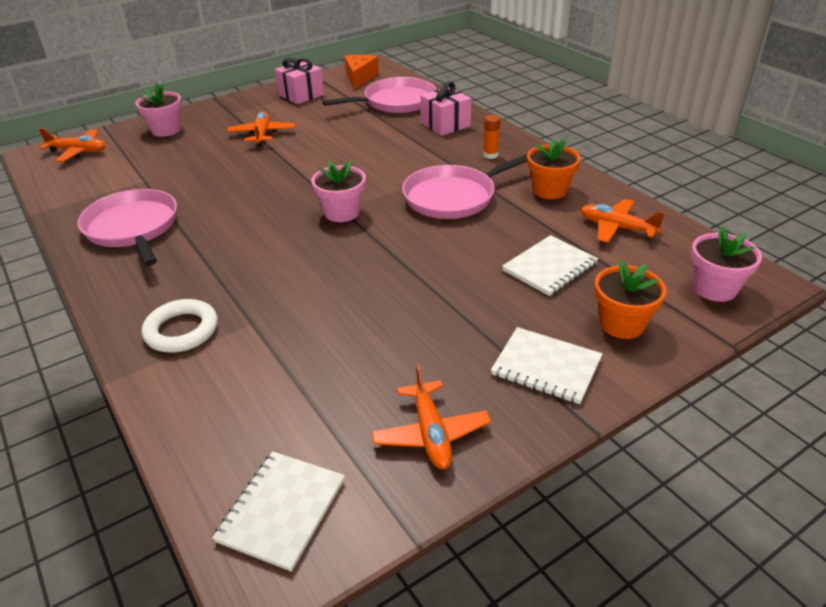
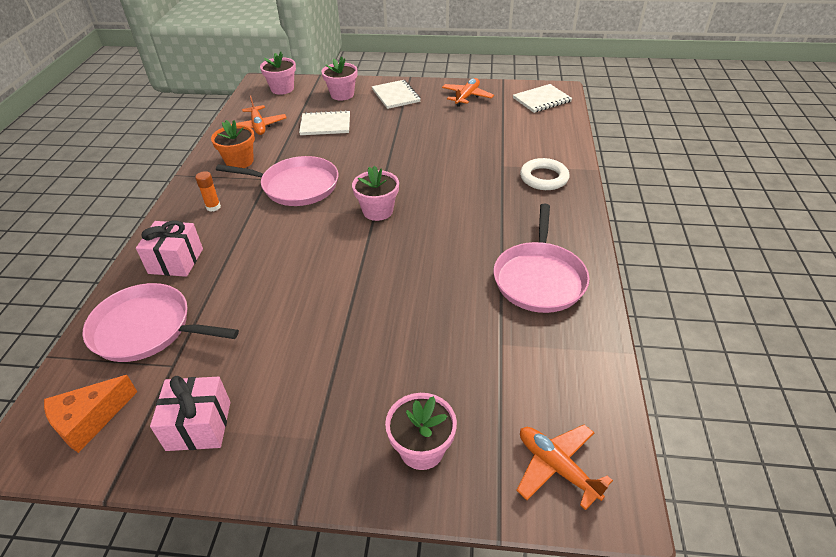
camera: 140 degrees left, 5 degrees up
(262, 134) = (331, 356): orange plane -> none
(621, 324) = (342, 95): orange flower pot -> pink flower pot

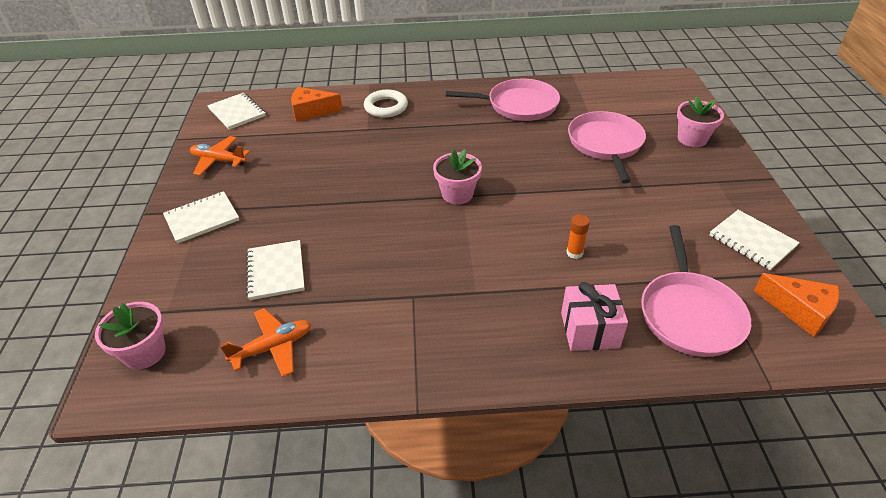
camera: 100 degrees left, 0 degrees up
(199, 425) = (752, 241): pink gift -> white notebook
(213, 207) = (483, 331): orange glue stick -> orange glue stick (574, 253)
(239, 161) = (375, 338): orange flower pot -> none
(296, 186) = (424, 265): pink pan -> pink pan (605, 144)
(342, 95) = (186, 272): pink flower pot -> none
(539, 135) = (311, 111): none -> orange cheese
(556, 467) = (669, 95): orange plane -> none

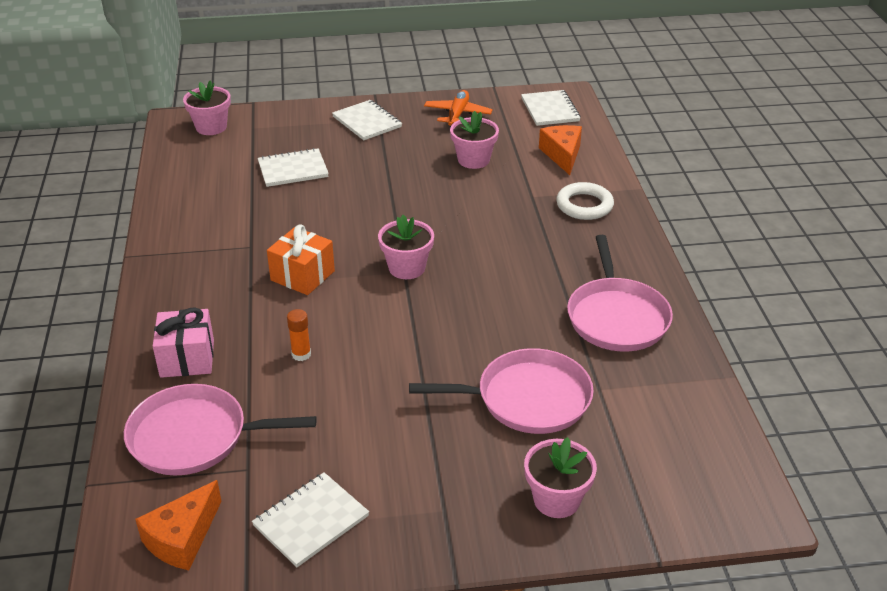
camera: 85 degrees right, 5 degrees down
(237, 112) = (550, 110): white notebook -> white notebook turned 60 degrees counterclockwise
(273, 347) = (204, 181): orange plane -> none
(302, 155) = (473, 160): none -> pink flower pot
(464, 256) = (302, 275): none -> orange gift

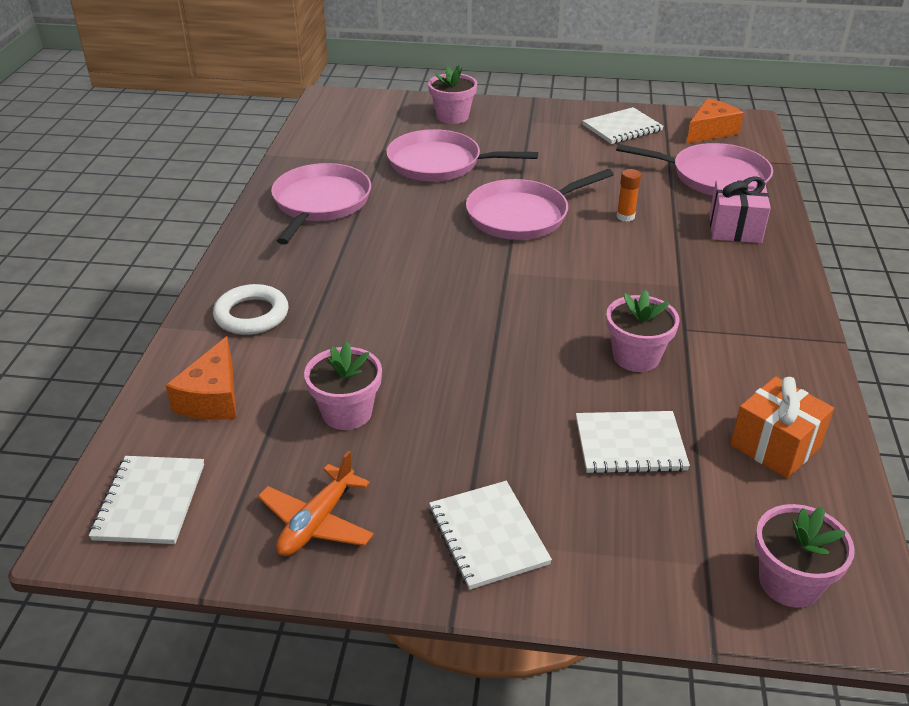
camera: 165 degrees left, 0 degrees up
(302, 275) = (621, 285): orange gift -> orange gift (775, 446)
(407, 268) = (502, 276): pink flower pot -> pink flower pot (636, 357)
(408, 337) = (522, 215): none -> pink pan

